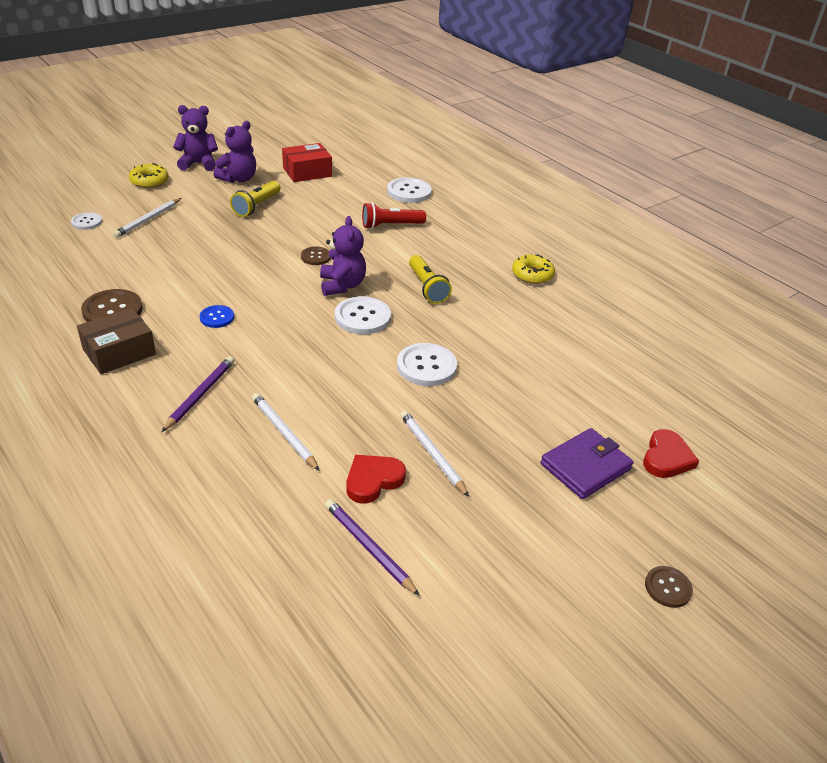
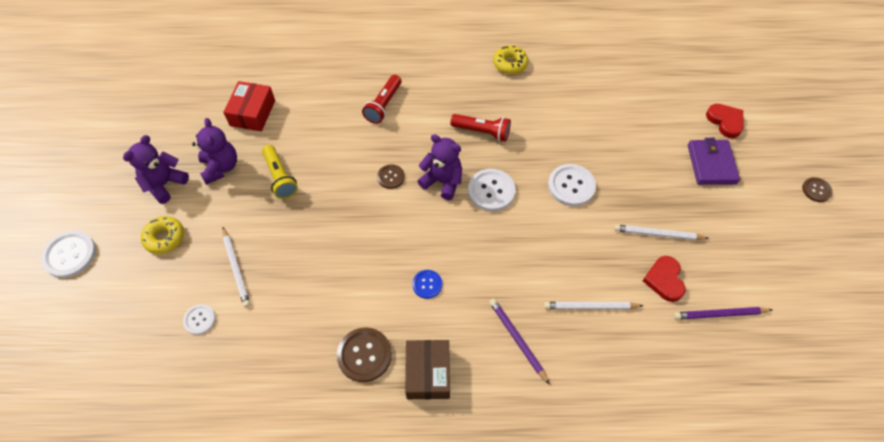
camera: 50 degrees left, 20 degrees up
(409, 192) = (343, 65): white button -> white button (70, 255)
(427, 287) = (482, 132): yellow flashlight -> red flashlight

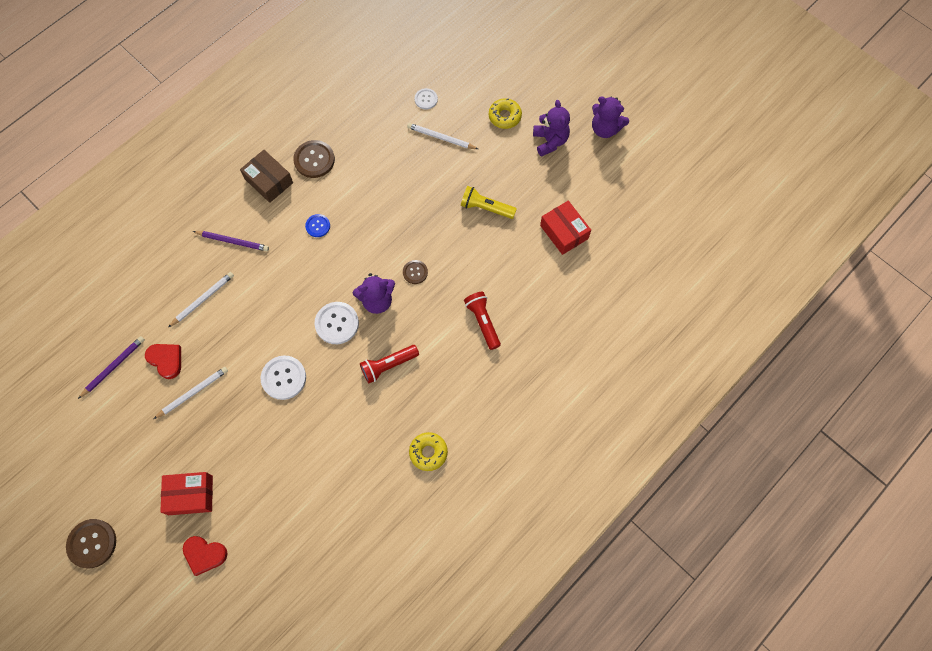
camera: 135 degrees right, 10 degrees up
(70, 255) = (542, 64): white button -> none
(221, 167) = (531, 180): purple teddy bear -> purple teddy bear (605, 129)
(711, 164) = (190, 495): purple wallet -> red box
(816, 190) = (92, 543): brown button -> brown button, size x1.70

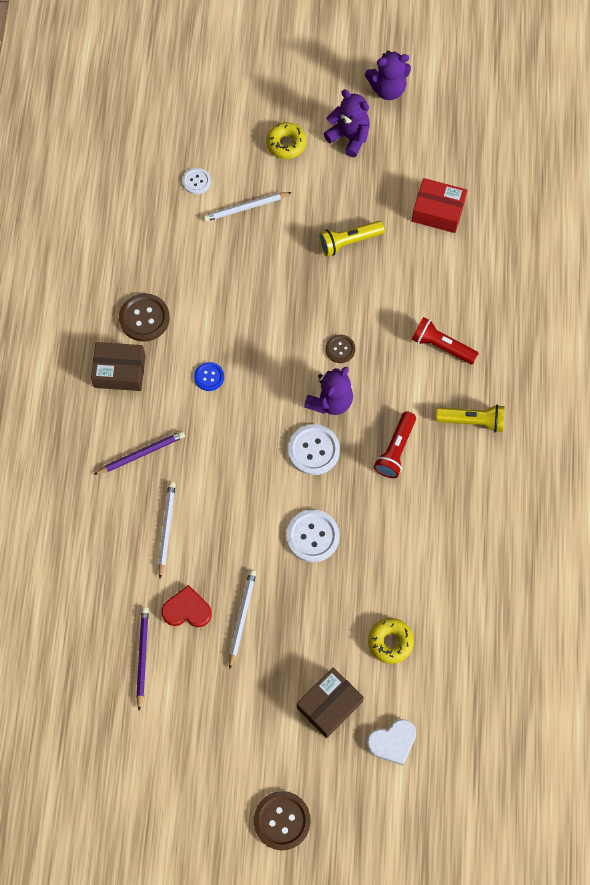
camera: 40 degrees left, 0 degrees up
(190, 495) = (329, 705): red box -> brown box
(204, 554) = (392, 742): red heart -> white heart
(428, 452) = (501, 495): yellow donut -> yellow donut (390, 642)
(456, 387) = (472, 421): none -> yellow flashlight

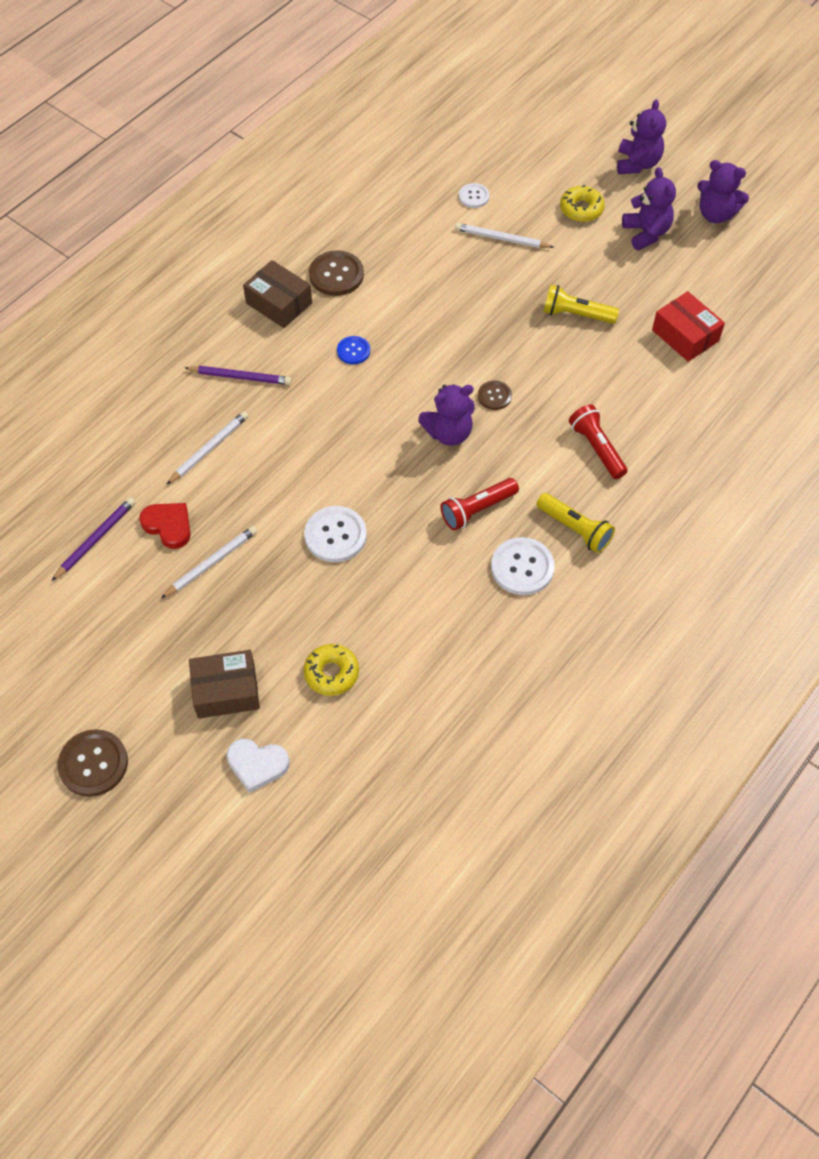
camera: 35 degrees right, 10 degrees down
(298, 76) = (637, 164): none -> purple teddy bear
(313, 450) = (398, 464): white button -> white button (522, 567)

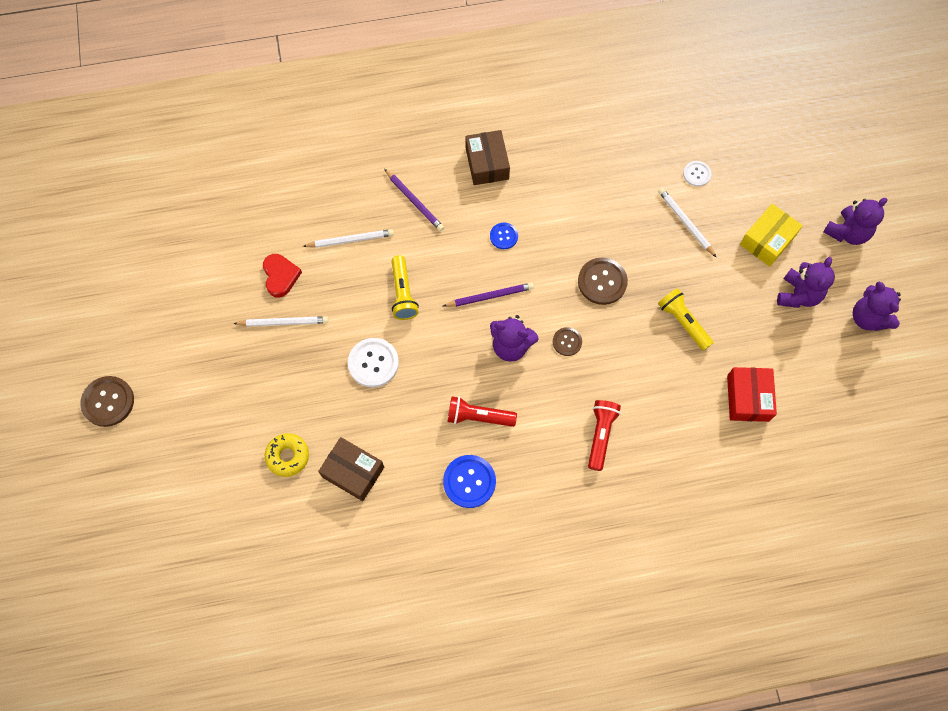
camera: 40 degrees right, 10 degrees up
(95, 539) = (231, 252): purple pencil -> purple pencil (490, 296)
(226, 691) = (218, 416): brown box -> brown box (353, 472)
(257, 765) = (194, 480): white heart -> none
(336, 275) = (544, 169): brown button -> brown button (602, 282)
(522, 567) = (469, 481): white button -> blue button
(574, 529) = (529, 482): yellow flashlight -> yellow flashlight (403, 293)
(581, 209) = (767, 240): yellow donut -> yellow box

